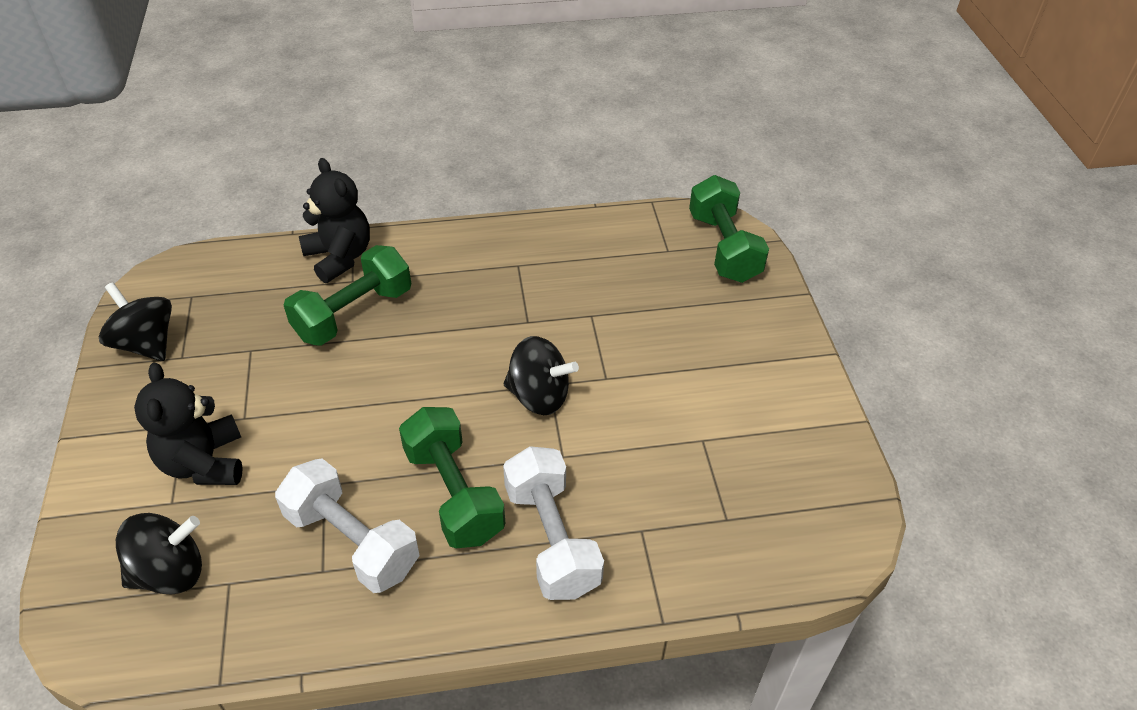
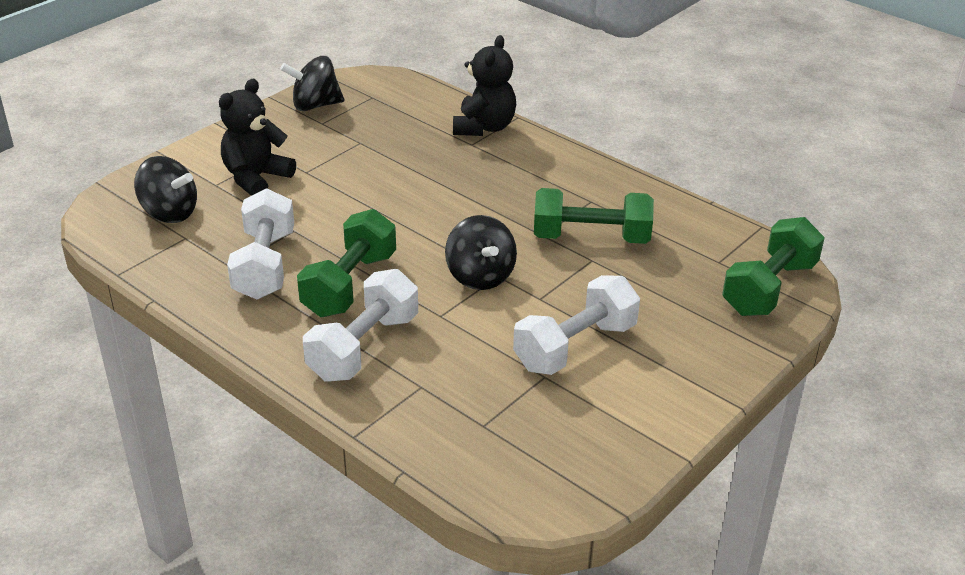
camera: 50 degrees right, 10 degrees down
(146, 344) = (315, 105): black spinning top -> black spinning top turned 105 degrees counterclockwise
(353, 314) = (444, 161): green dumbbell -> green dumbbell (591, 237)
(685, 397) = (575, 346): none -> white dumbbell

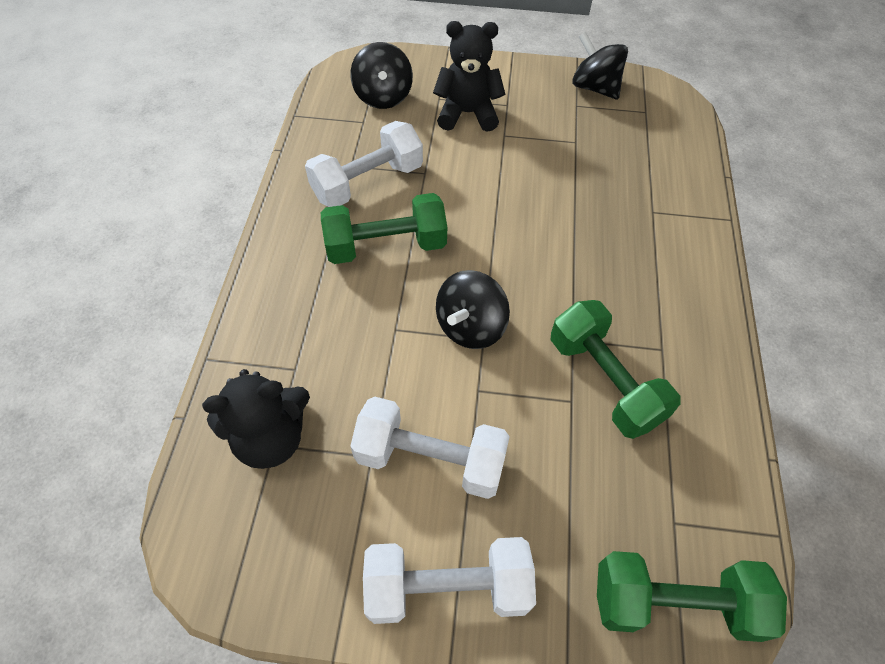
camera: 55 degrees right, 20 degrees up
(364, 347) = (315, 301): white dumbbell -> white dumbbell (447, 587)
(484, 127) = (687, 206): black teddy bear -> black teddy bear (271, 438)

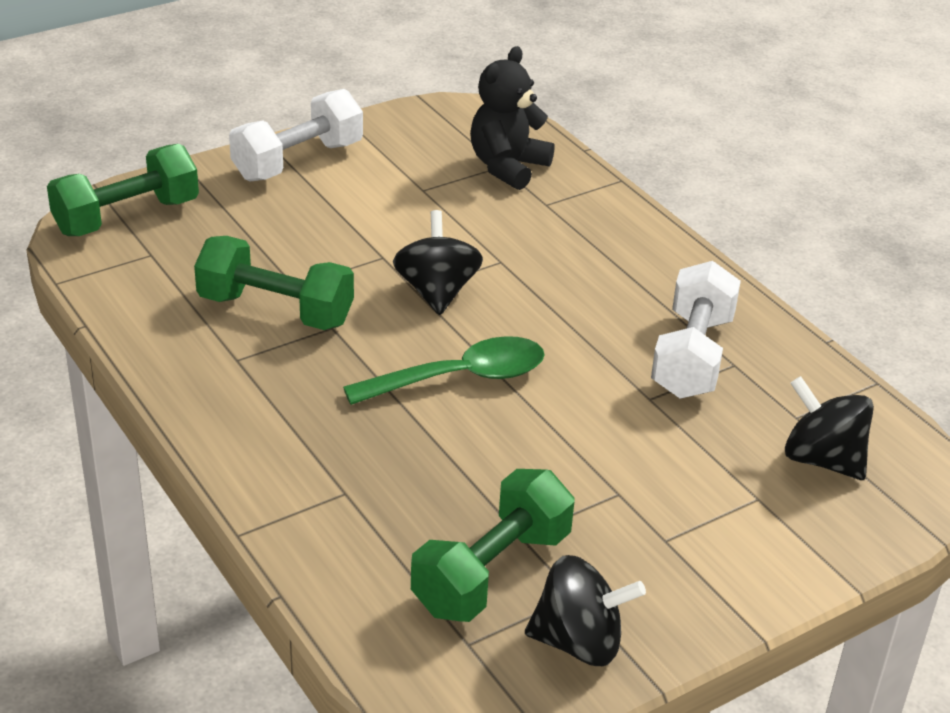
camera: 140 degrees right, 20 degrees down
(386, 246) = (593, 312): green dumbbell -> green dumbbell (492, 572)
(430, 459) = (377, 206): white dumbbell -> none
(467, 113) = (696, 496): black teddy bear -> none
(521, 246) = (460, 378): none -> green spoon

